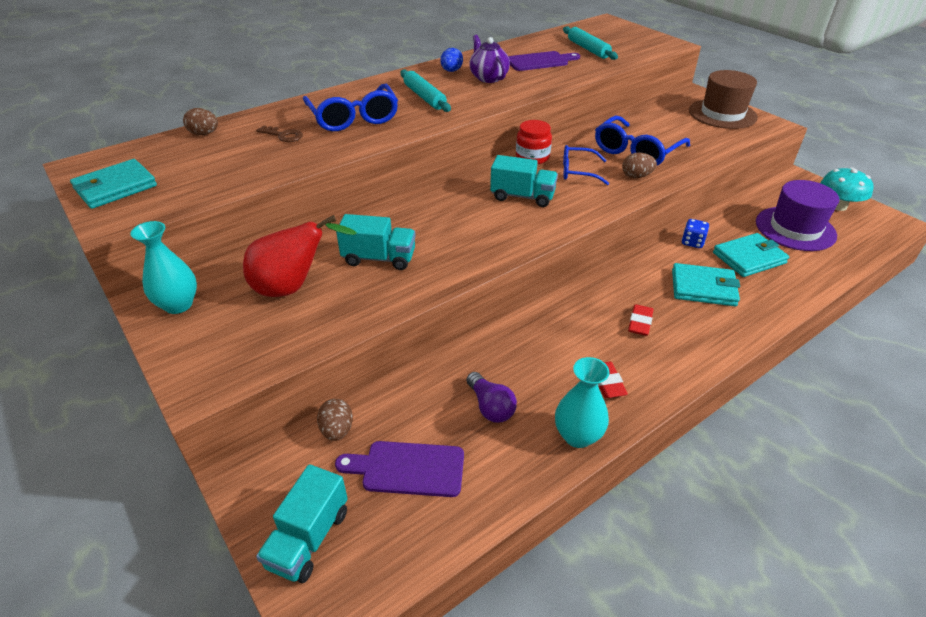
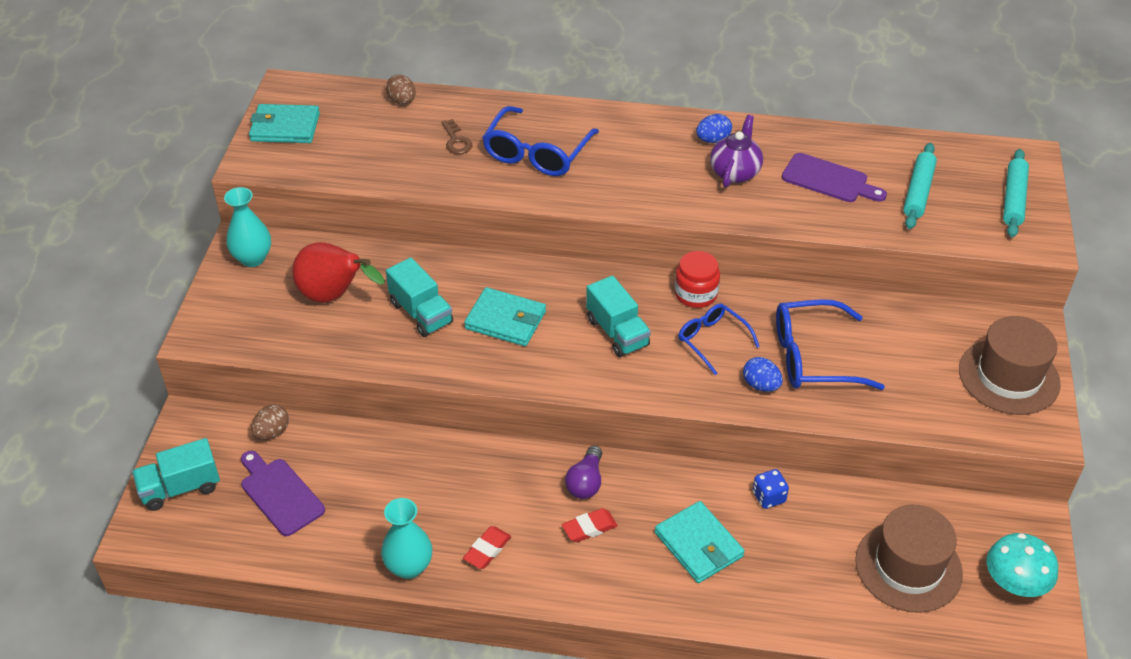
camera: 45 degrees right, 5 degrees up
(424, 97) = (634, 163): turquoise rolling pin -> turquoise rolling pin (1013, 199)
(490, 407) = (383, 497): purple light bulb -> purple light bulb (586, 482)
(636, 176) = (761, 385): brown egg -> blue egg
(749, 258) = (797, 554): turquoise wallet -> turquoise wallet (505, 320)
(795, 228) = (908, 567): purple hat -> brown hat

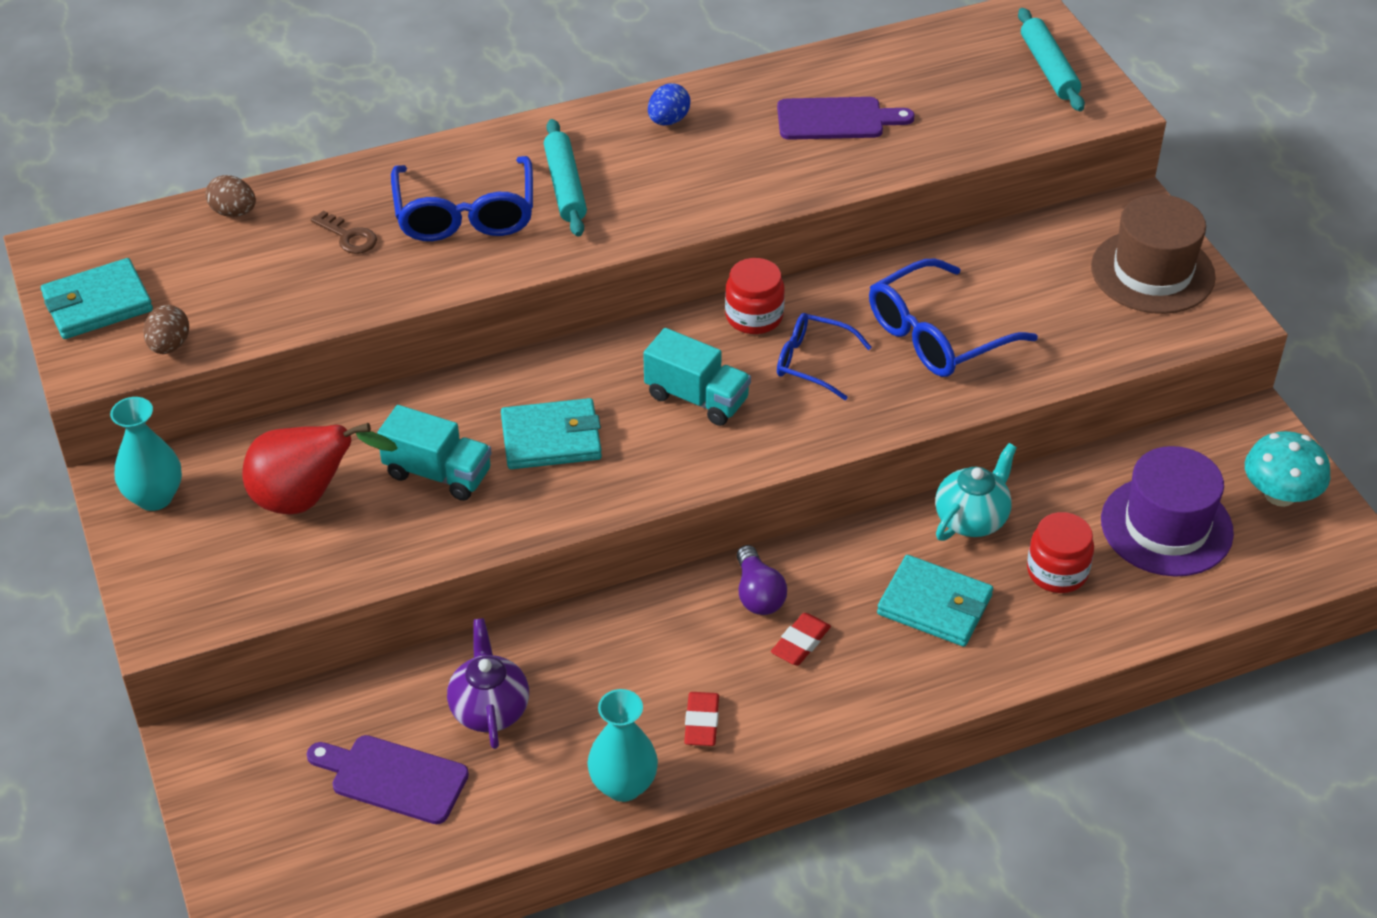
camera: 30 degrees left, 0 degrees up
(180, 488) = (254, 832): turquoise truck -> none
(272, 432) = (322, 710): brown egg -> brown egg (169, 346)
(735, 172) = (723, 150): purple teapot -> purple teapot (489, 709)
(761, 385) = (903, 390): blue egg -> none
(768, 497) = (972, 519): blue dice -> turquoise teapot
(803, 562) = (1057, 571): none -> red jar
(908, 567) = (1166, 526): brown hat -> purple hat
(918, 192) = (943, 97): turquoise rolling pin -> turquoise rolling pin (565, 186)

